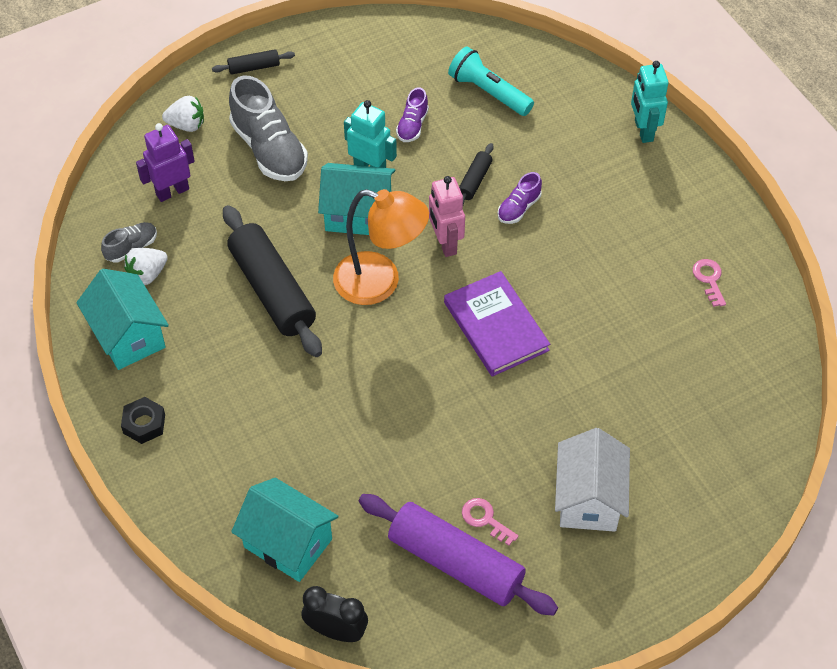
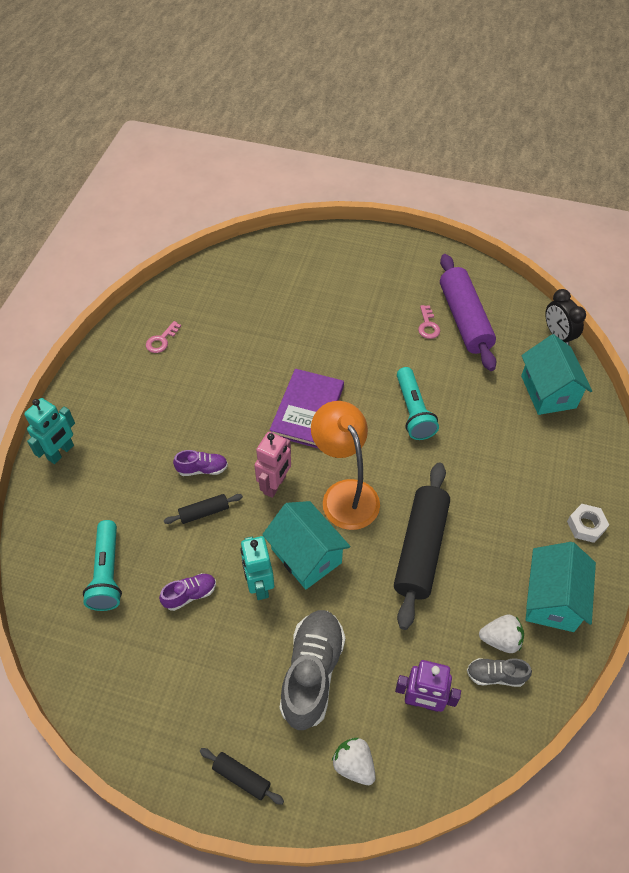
camera: 135 degrees left, 0 degrees up
(144, 424) = (586, 526): black nut -> white nut
(400, 406) = (413, 411): none -> turquoise flashlight
(589, 499) = (365, 296): white house -> none

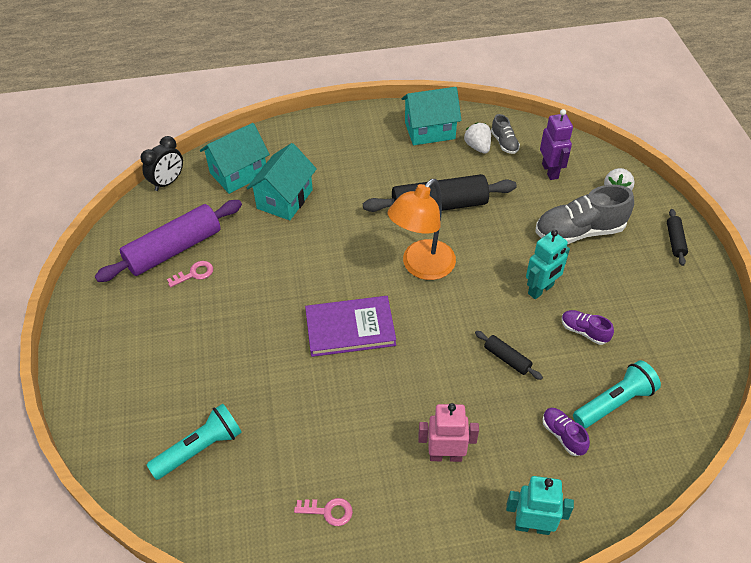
camera: 115 degrees left, 5 degrees down
(202, 469) = (466, 382): purple shoe -> purple shoe (563, 435)
(275, 485) = (445, 319): pink robot -> pink robot (445, 455)
(306, 556) = (494, 270): turquoise house -> turquoise house (284, 199)
(413, 411) = (308, 251): turquoise flashlight -> turquoise flashlight (200, 448)
(586, 526) = (358, 127): white nut -> none

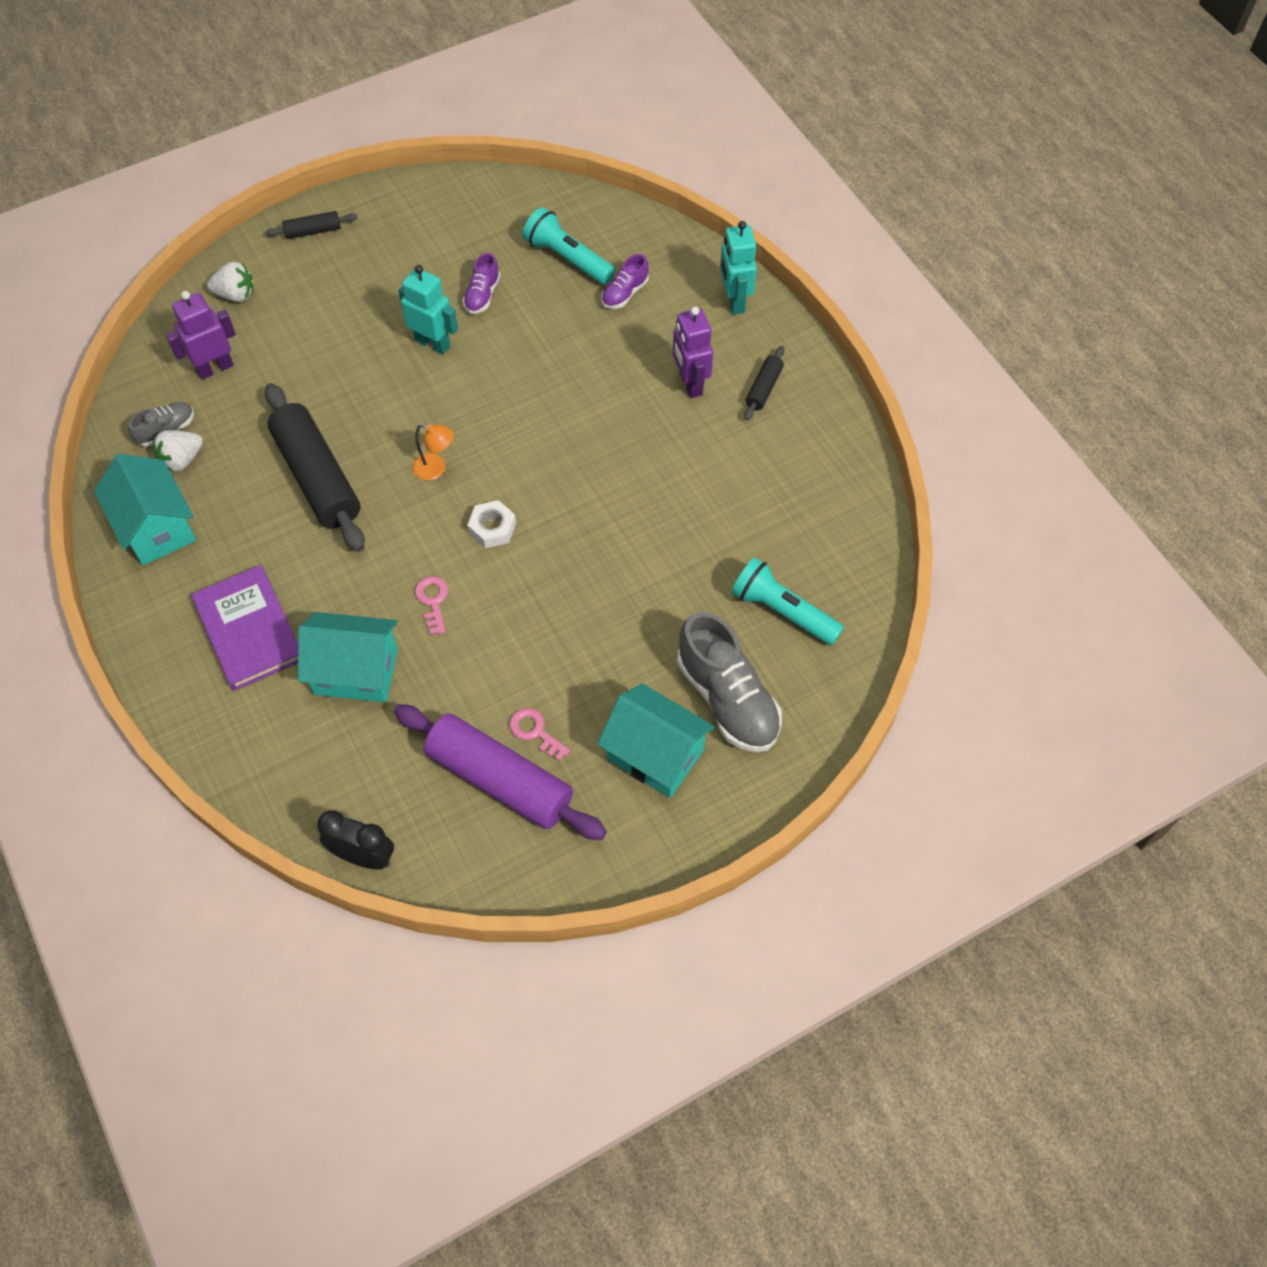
camera: 110 degrees left, 10 degrees up
(238, 173) = (316, 758): turquoise house -> turquoise house (655, 754)
(328, 511) = (797, 465): pink key -> pink key (433, 601)
(350, 328) = (560, 517): purple book -> purple book (249, 630)
(358, 287) = (492, 528): none -> white nut
(422, 267) = (436, 469): orange lamp -> orange lamp, size x0.46
(445, 455) = (690, 384): pink robot -> purple robot
(507, 358) = (546, 356): black rolling pin -> black rolling pin (763, 388)
(579, 232) = (324, 321): grey shoe -> grey shoe (727, 699)

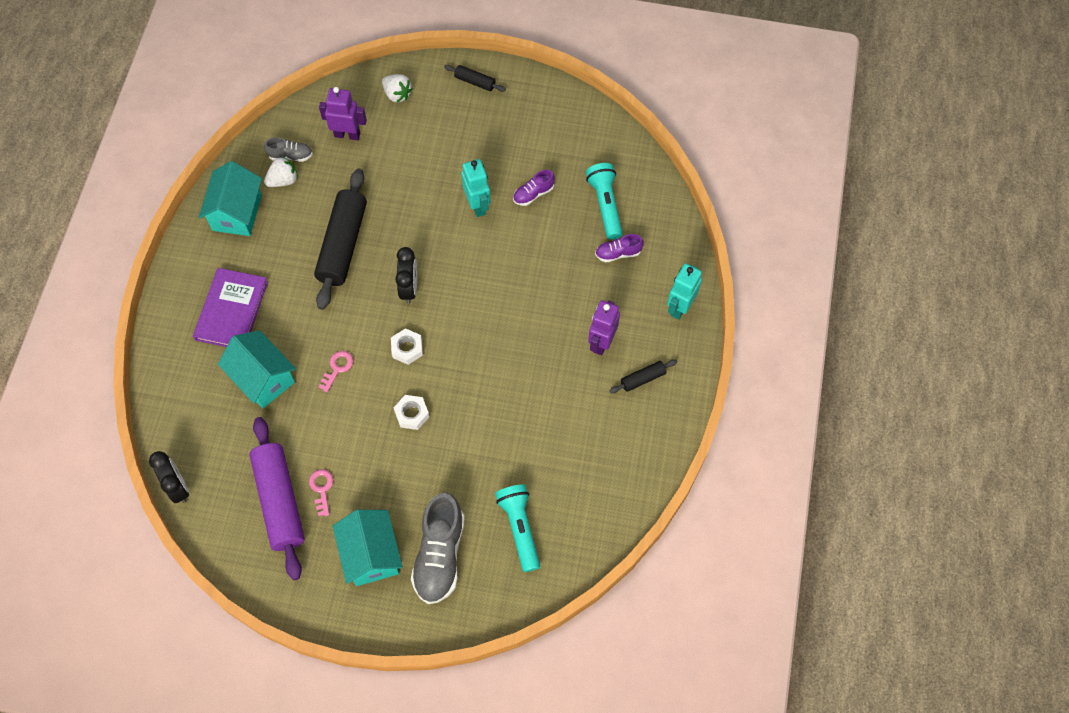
camera: 40 degrees right, 5 degrees up
(182, 460) = (283, 180): white strawberry -> white strawberry turned 150 degrees clockwise
(436, 469) = (409, 288): orange lamp -> black clock
(561, 587) = (412, 414): none -> white nut

